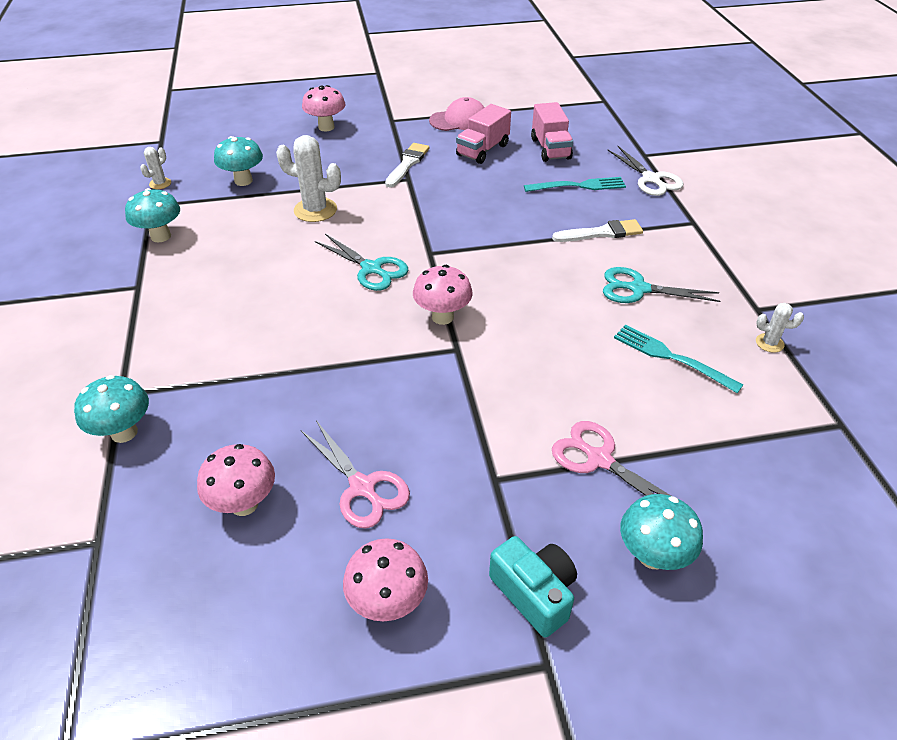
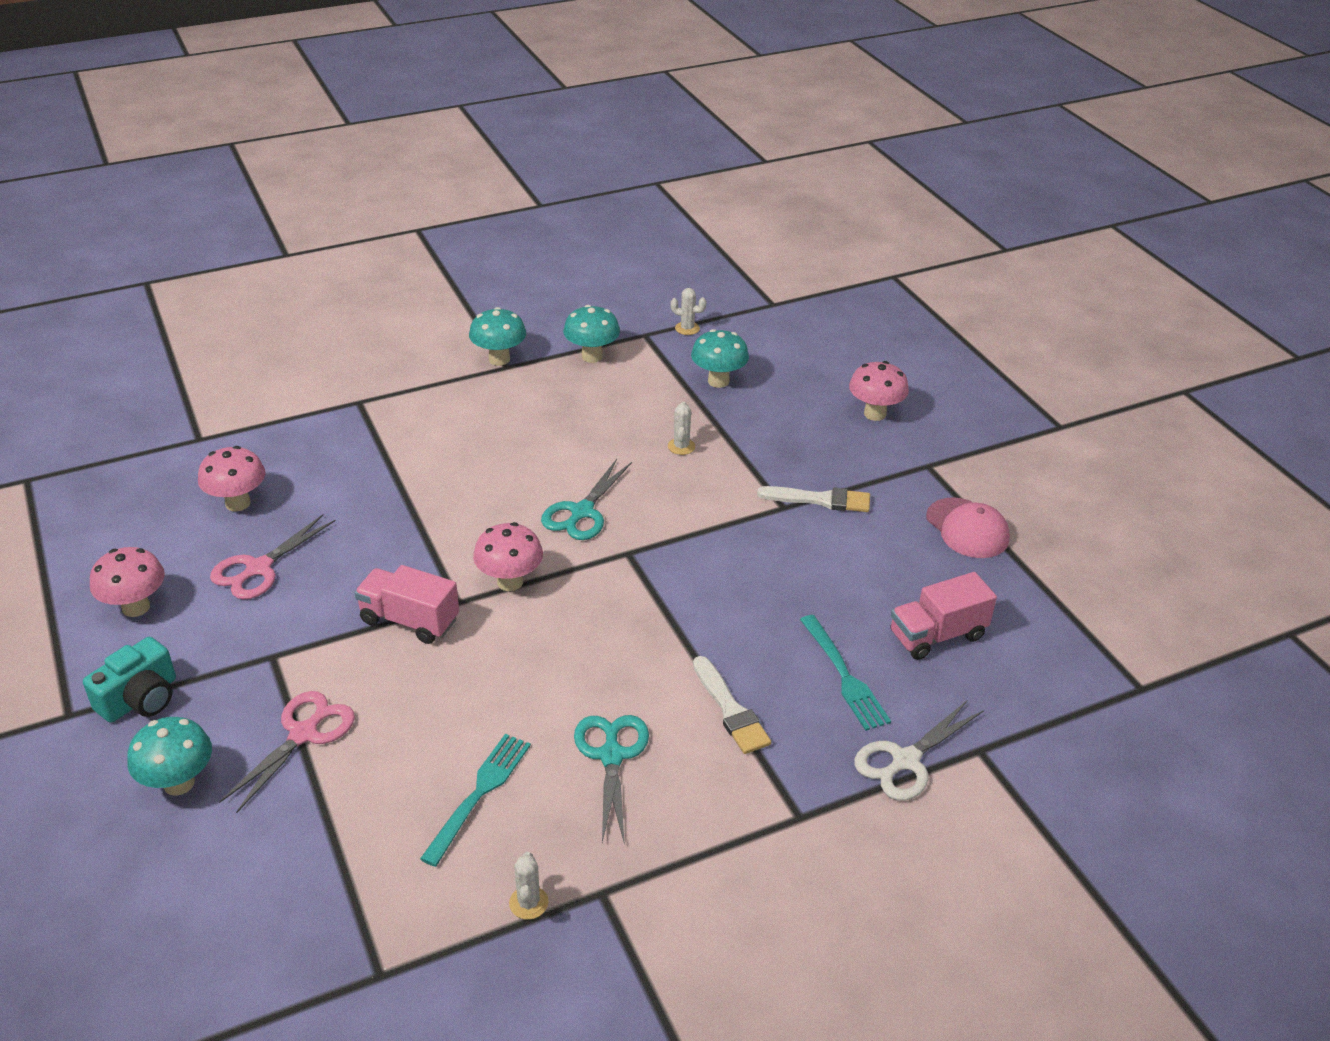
camera: 75 degrees right, 5 degrees down
(124, 432) = (313, 417): turquoise mushroom -> turquoise mushroom (499, 359)
(315, 210) = (681, 446): white cactus -> white cactus, size x0.52
(483, 150) = (893, 564): pink truck -> pink truck (409, 620)

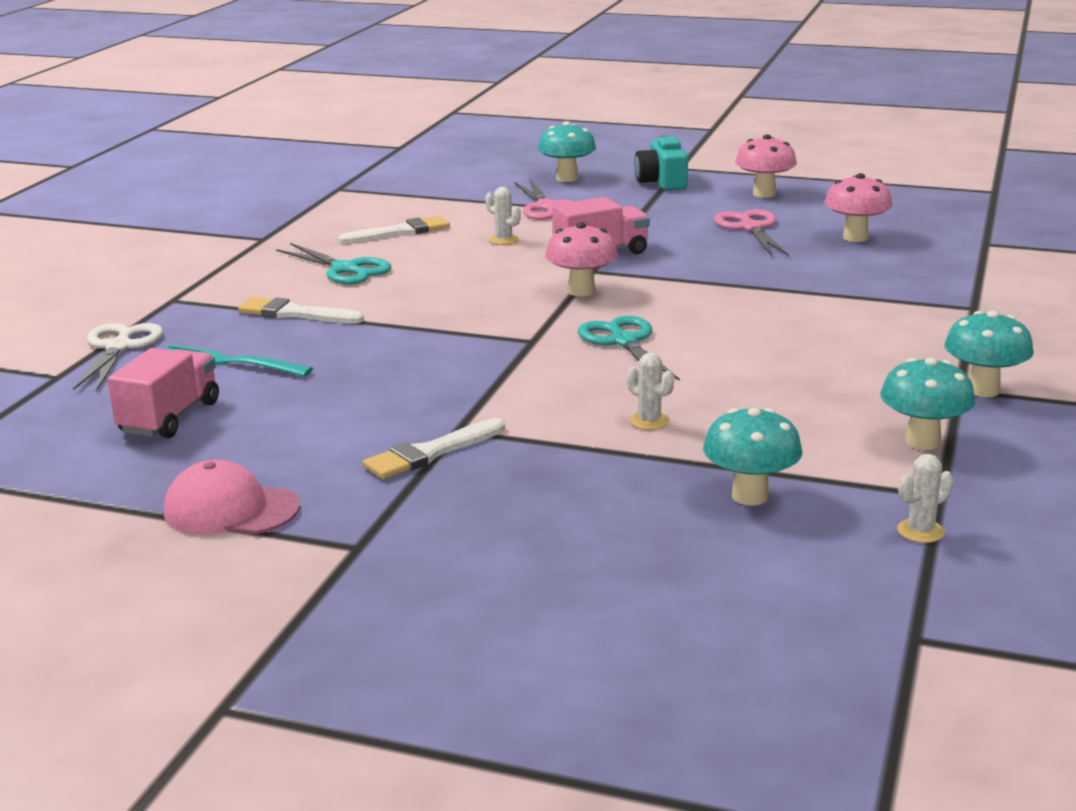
camera: 135 degrees right, 15 degrees down
(479, 794) = (400, 232): turquoise fork -> white brush
(528, 903) = (300, 223): white cactus -> white cactus (504, 240)
(875, 414) = (509, 568): pink mushroom -> none

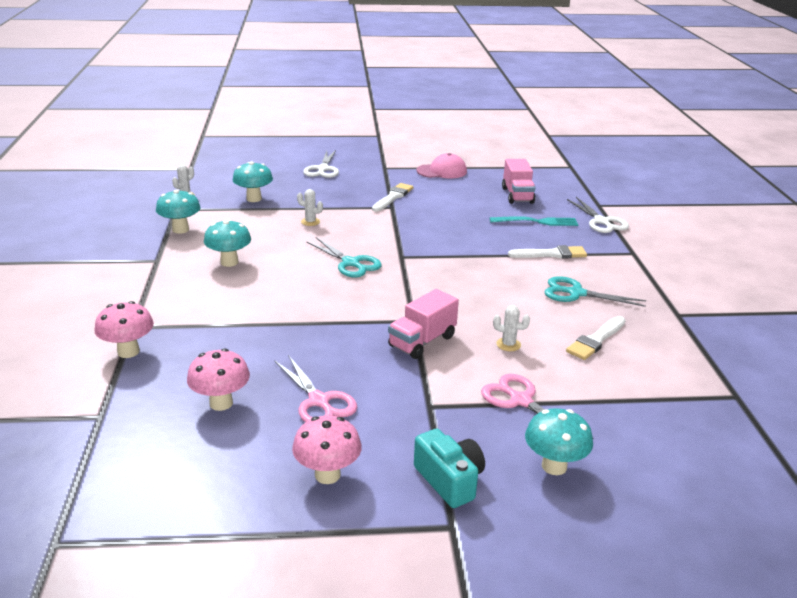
camera: 155 degrees right, 5 degrees up
(527, 569) = (323, 169): none -> white scissors
(581, 291) = (405, 299): pink mushroom -> pink mushroom (128, 352)
(983, 390) = (144, 261): turquoise mushroom -> turquoise mushroom (229, 262)

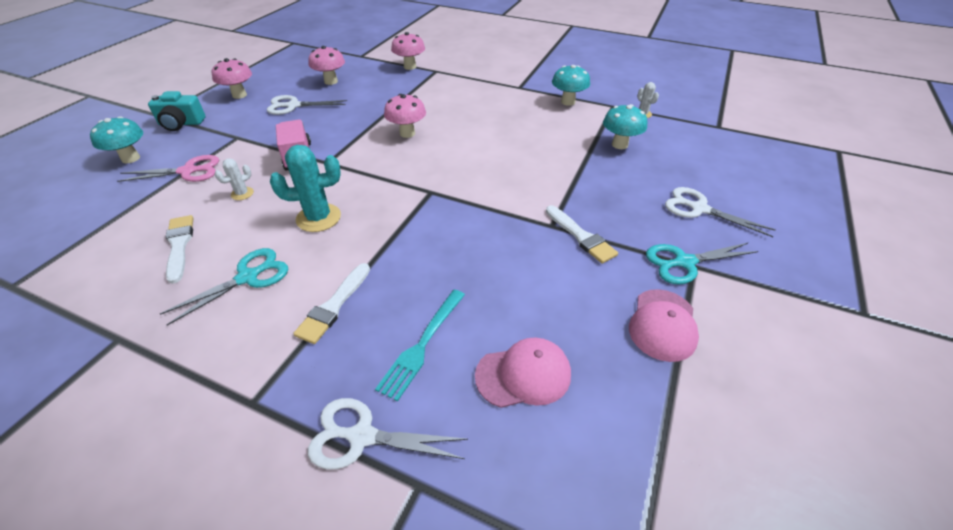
camera: 120 degrees right, 15 degrees up
(229, 262) = (493, 111): turquoise mushroom -> none
(310, 222) = (544, 162): white cactus -> none
(318, 295) = (407, 133): none -> pink mushroom
(319, 401) = (293, 106): pink scissors -> white scissors
(351, 263) = (443, 161): turquoise scissors -> turquoise scissors (684, 262)
(488, 292) = (318, 218): none -> turquoise cactus
(517, 195) = (523, 375): pink truck -> pink cap

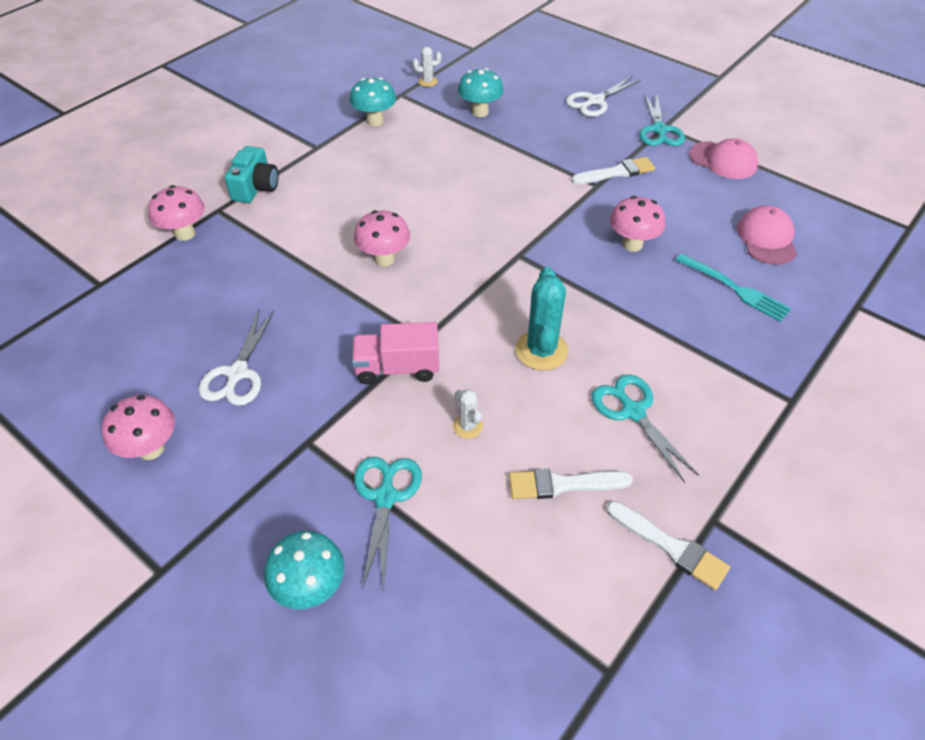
camera: 75 degrees left, 5 degrees up
(181, 123) = (217, 528): turquoise camera -> turquoise camera (256, 187)
(188, 171) = (385, 497): pink scissors -> turquoise scissors
(331, 81) = (176, 326): pink mushroom -> pink mushroom (632, 244)
(334, 306) = (684, 343): white brush -> white brush (670, 547)
(362, 436) = (821, 332): white scissors -> none

